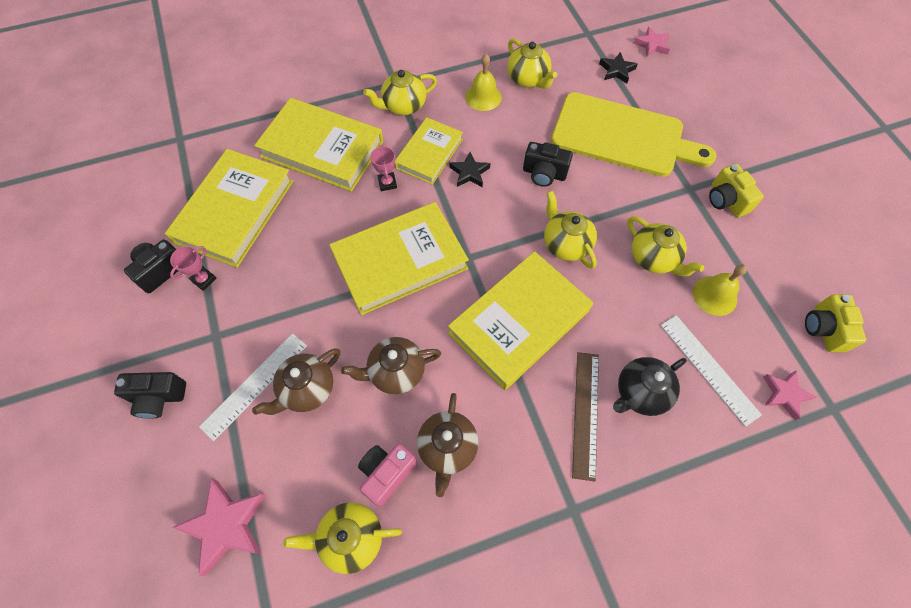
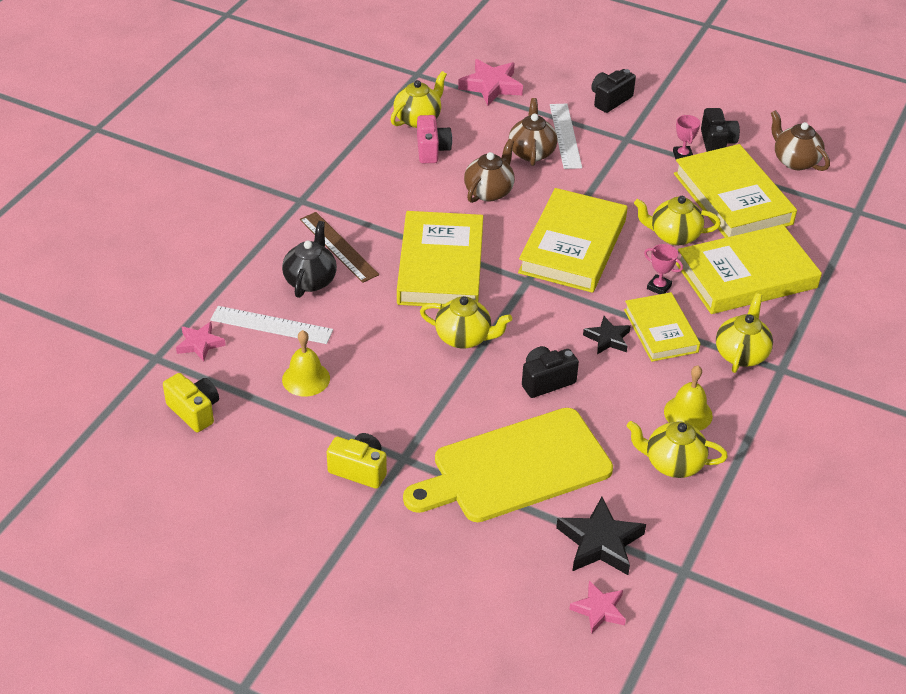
camera: 135 degrees right, 20 degrees down
(447, 448) = (410, 180): brown teapot -> brown teapot (795, 161)
(616, 70) = (600, 542): black star -> black star, size x1.62
(653, 258) = (381, 374): yellow teapot -> yellow teapot (673, 235)

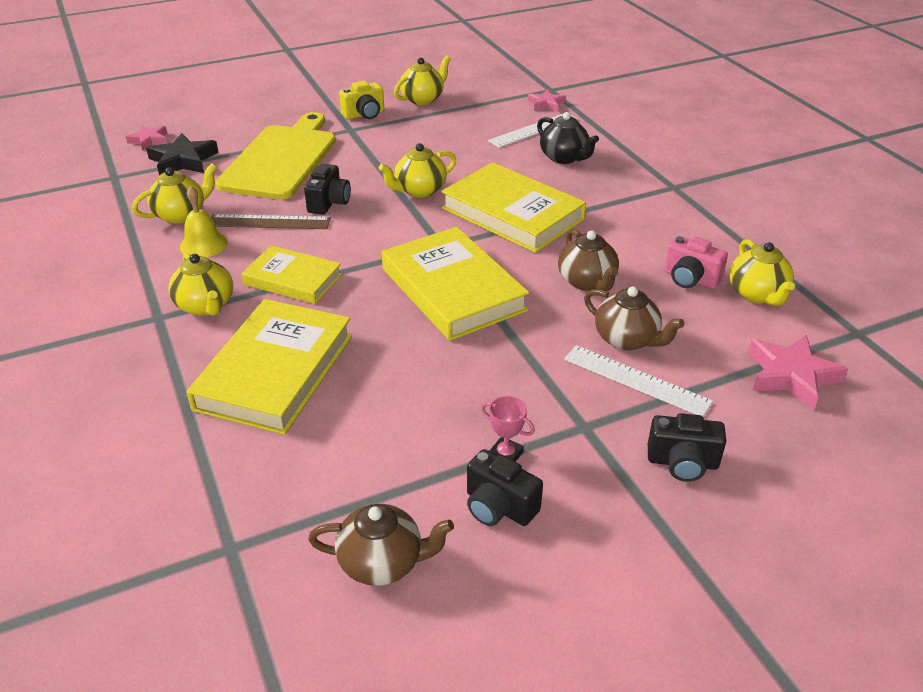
camera: 130 degrees right, 5 degrees down
(194, 411) = (487, 87): yellow camera -> none
(306, 379) = (465, 124): yellow bell -> none
(338, 247) = (591, 181): brown ruler -> brown ruler (269, 222)
(607, 339) = (325, 249): black star -> none
(610, 100) = (682, 463): black camera -> black camera turned 105 degrees clockwise
(659, 287) = (339, 308): pink trophy -> none
(673, 235) = (388, 360): yellow teapot -> yellow teapot (423, 99)
(732, 199) = (387, 444): yellow book -> none

